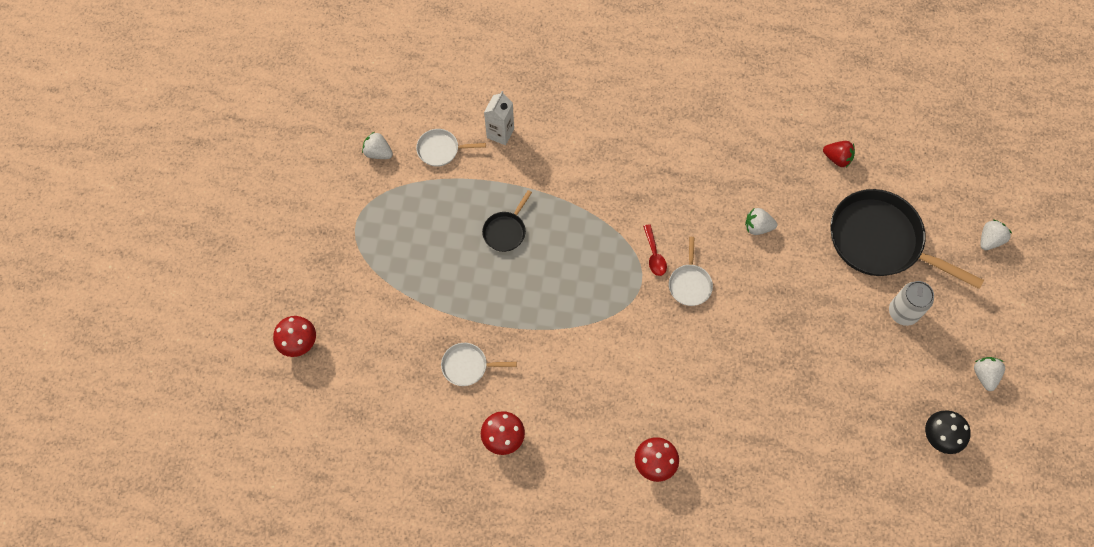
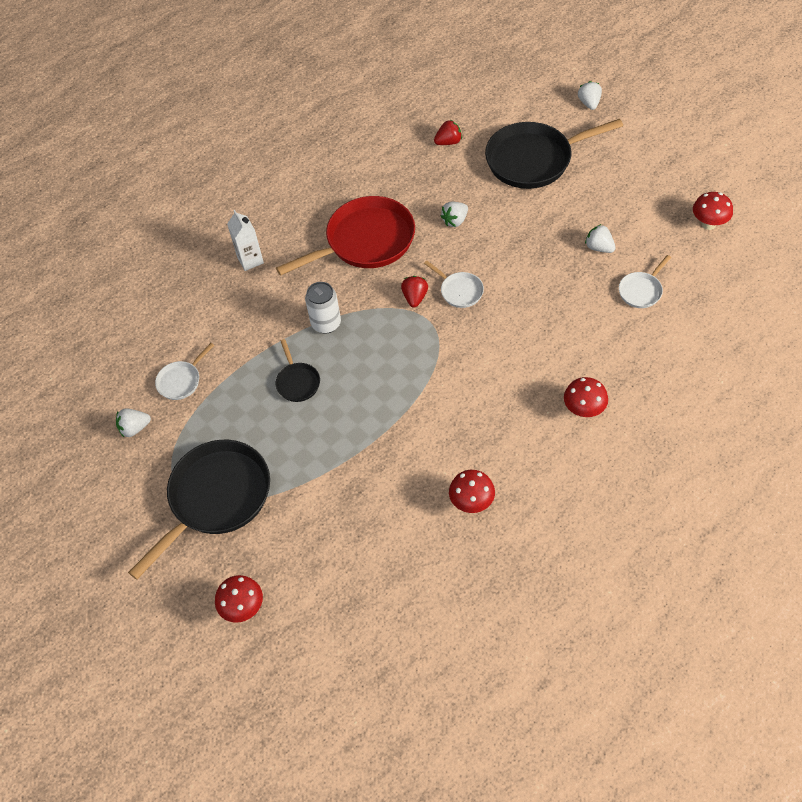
camera: 45 degrees left, 10 degrees down
(366, 255) = (216, 498): none -> black pan
(468, 366) = (386, 487): white pan -> white pan (641, 290)
(500, 133) = (211, 330): white carton -> white carton (250, 260)
(654, 255) = (415, 297): red spoon -> red strawberry
(676, 175) = (365, 241): none -> red pan
(903, 312) = (598, 183): white can -> white can (326, 323)
(939, 437) = (708, 224): black mushroom -> red mushroom
(984, 375) = (684, 170): white strawberry -> white strawberry (599, 247)

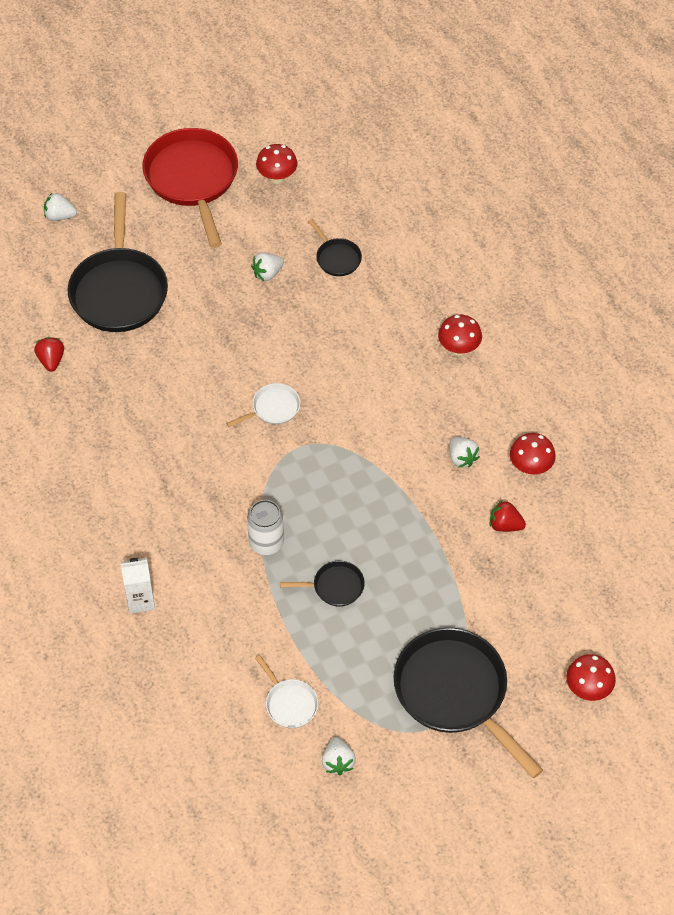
camera: 80 degrees left, 0 degrees up
(365, 241) = (165, 478): red pan -> red pan (193, 180)
(415, 297) = (265, 451): red strawberry -> red strawberry (505, 525)
(455, 221) = (173, 386): white strawberry -> white strawberry (462, 458)
(641, 290) = (336, 258): white pan -> black pan

